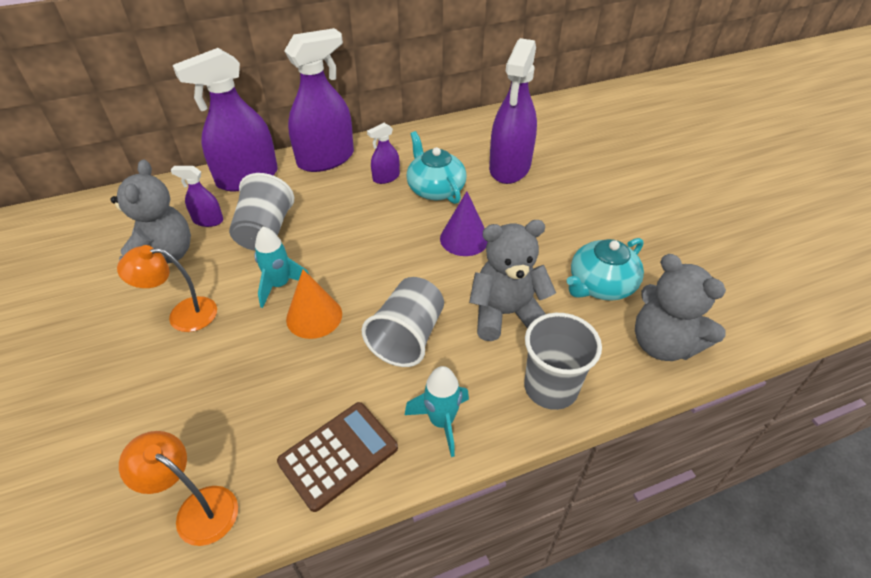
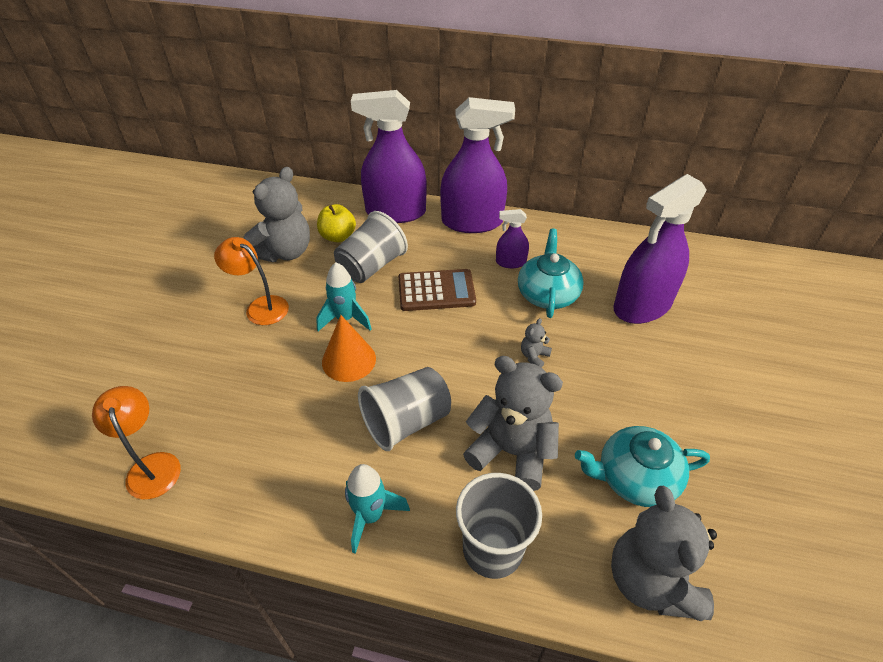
camera: 35 degrees right, 0 degrees up
(208, 220) = (338, 236): purple spray bottle -> yellow apple
(338, 455) = (271, 490): brown calculator -> brown calculator (436, 291)
(464, 239) = (534, 356): purple cone -> grey teddy bear

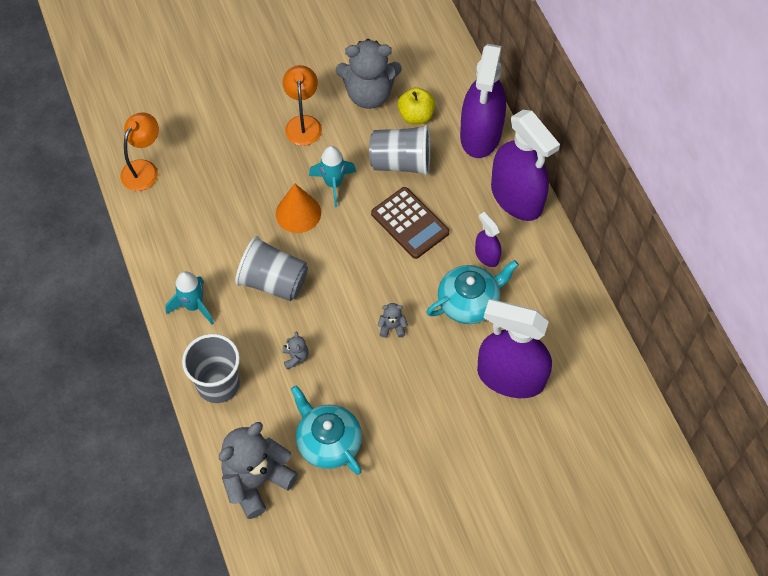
camera: 55 degrees right, 15 degrees up
(395, 212) = (481, 134): purple spray bottle -> purple spray bottle turned 135 degrees counterclockwise
(511, 452) = (295, 357): grey teddy bear -> grey teddy bear, size x0.42

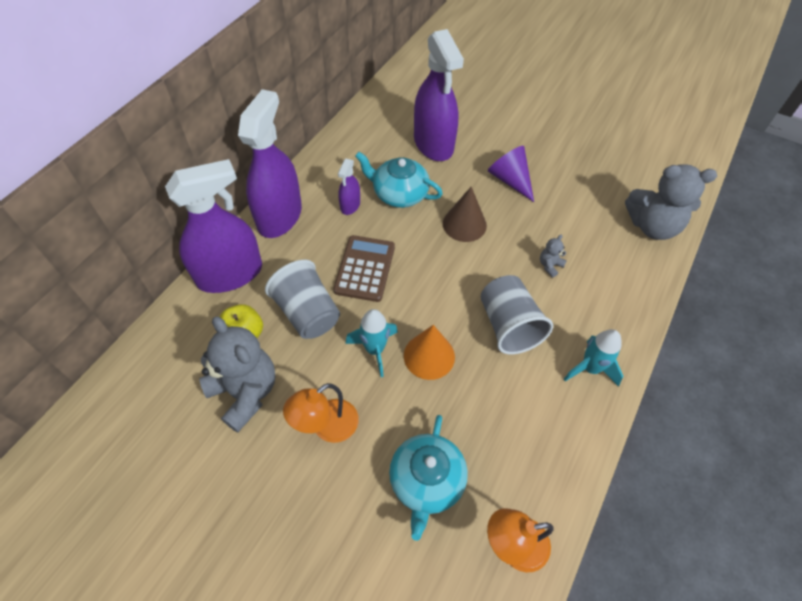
camera: 130 degrees left, 5 degrees down
(218, 384) = (624, 299): grey cup -> none
(328, 442) = (582, 206): turquoise teapot -> turquoise teapot (426, 481)
(392, 327) = (464, 224): grey teddy bear -> brown cone
(409, 407) = (510, 180): none -> purple cone

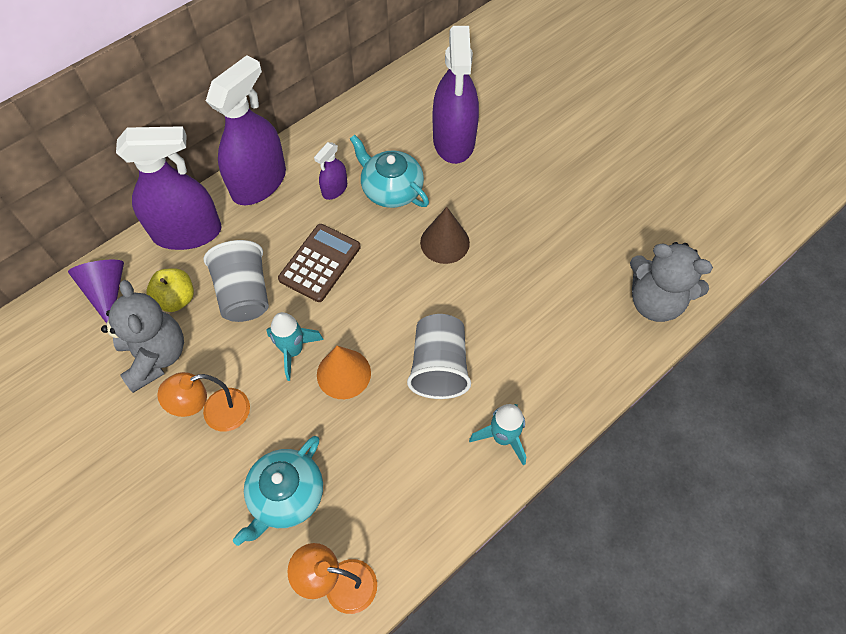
camera: 20 degrees right, 5 degrees up
(510, 180) = (519, 205): purple cone -> purple cone (107, 292)
(550, 265) = (515, 314): grey teddy bear -> none

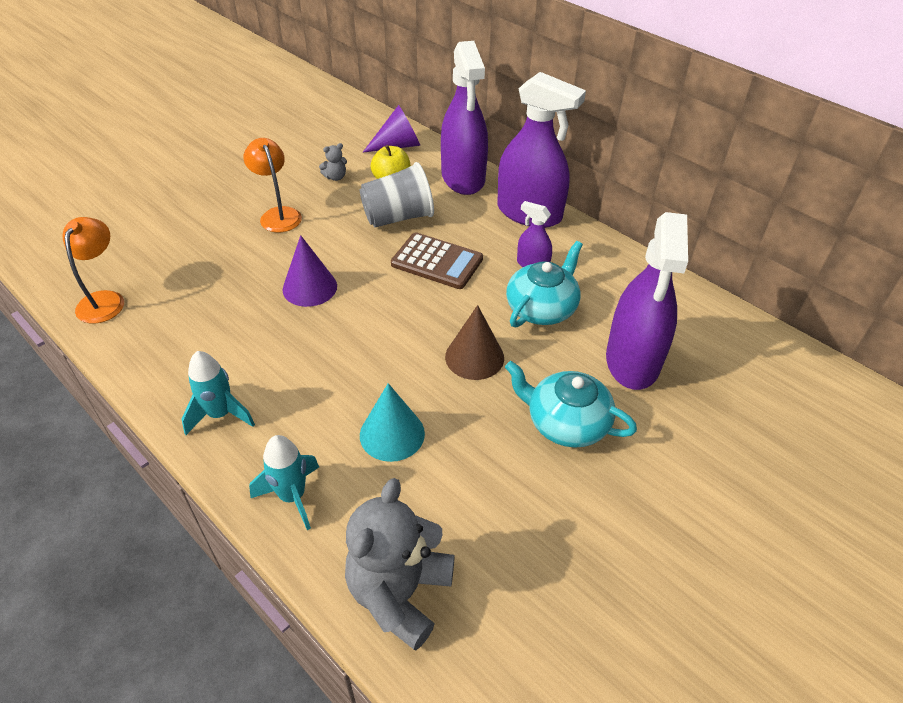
camera: 85 degrees right, 15 degrees down
(155, 356) = (335, 177): grey teddy bear -> grey teddy bear, size x0.42
(286, 495) = (194, 261): turquoise teapot -> turquoise teapot (566, 423)
(293, 351) = (336, 253): turquoise rocket -> turquoise rocket (292, 496)
(343, 373) = (310, 287): orange cone -> purple cone
(439, 367) = (311, 358): grey cup -> none
(454, 140) = (632, 360): purple spray bottle -> purple spray bottle turned 75 degrees counterclockwise
(523, 304) = (392, 434): none -> turquoise cone

